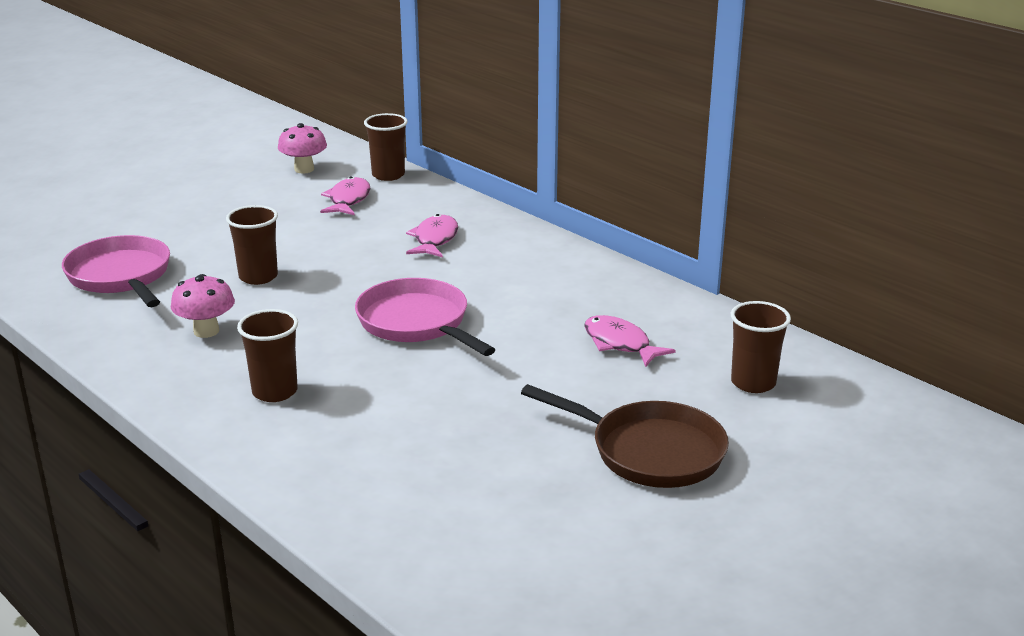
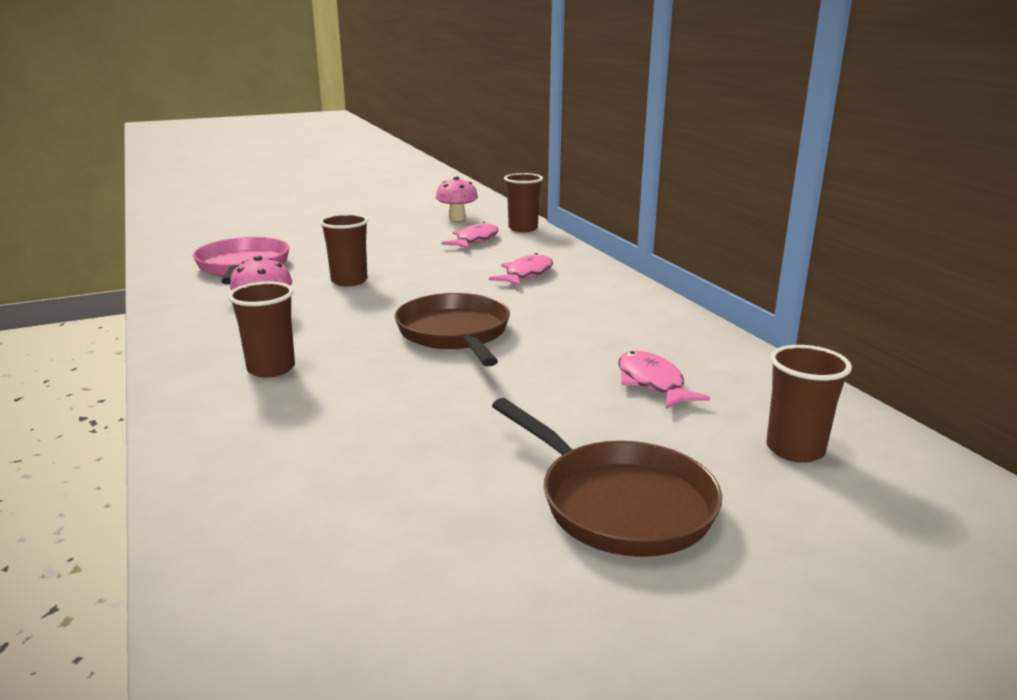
camera: 20 degrees right, 5 degrees down
(417, 323) = (455, 334): pink pan -> brown pan

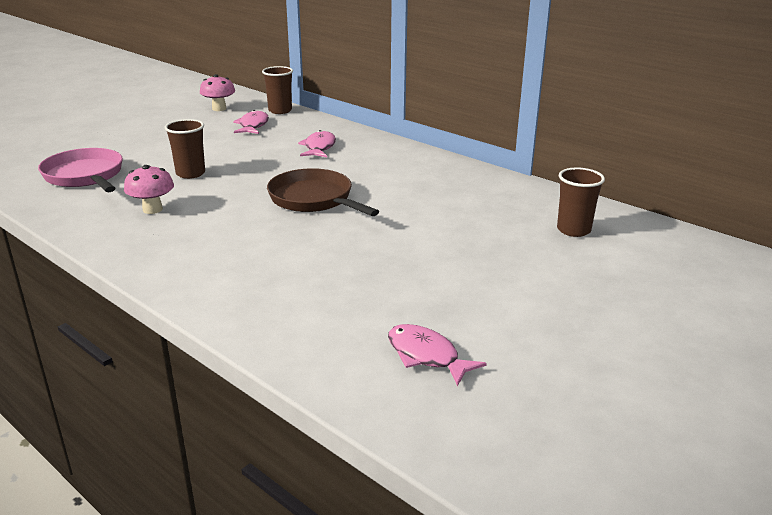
camera: 25 degrees left, 5 degrees up
(271, 368) = (209, 248): brown cup -> none
(619, 503) = (509, 279): brown pan -> none
(652, 383) = (468, 208): pink fish -> pink fish (426, 356)

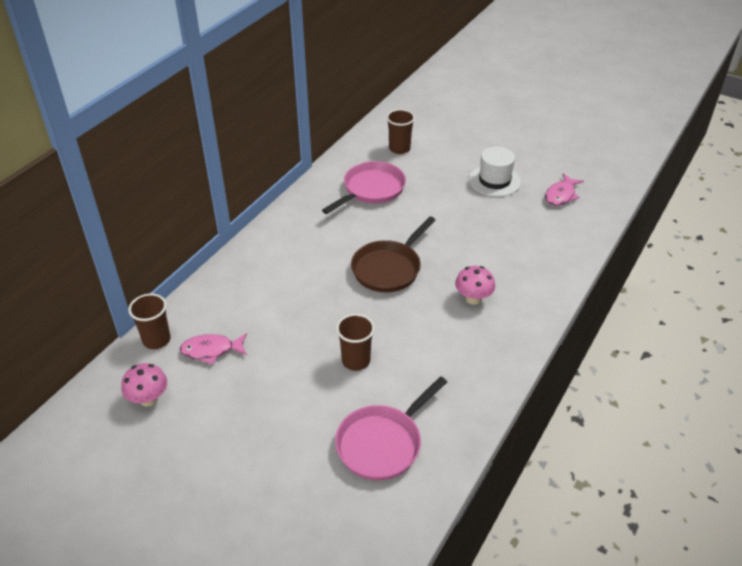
camera: 100 degrees left, 15 degrees up
(152, 209) = (439, 361): pink mushroom -> pink mushroom (473, 299)
(319, 147) = (272, 286): pink fish -> none
(472, 203) = (371, 190): none -> pink pan
(481, 295) = (494, 181): none -> white hat

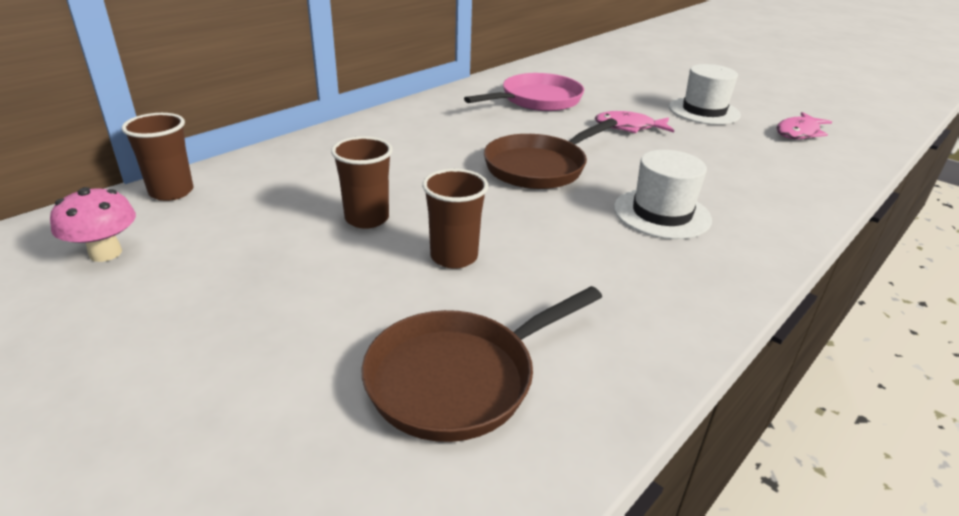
camera: 10 degrees right, 10 degrees down
(211, 350) = (240, 213): pink fish -> pink fish (629, 127)
(382, 443) = (459, 378): pink pan -> brown pan
(399, 148) = (582, 75): brown cup -> brown cup (367, 219)
(473, 299) = (661, 213): pink mushroom -> white hat

